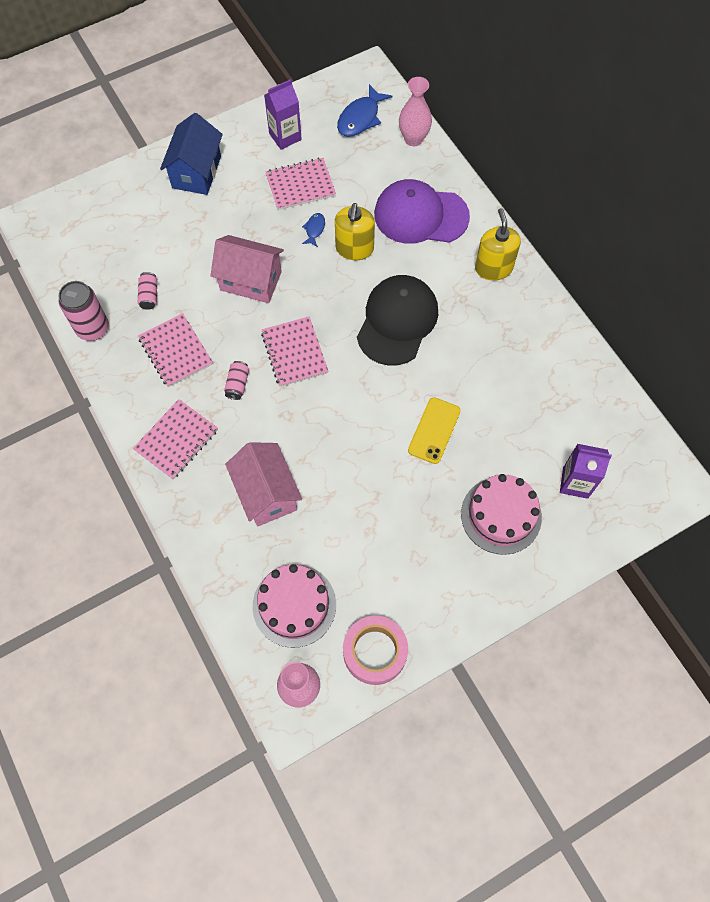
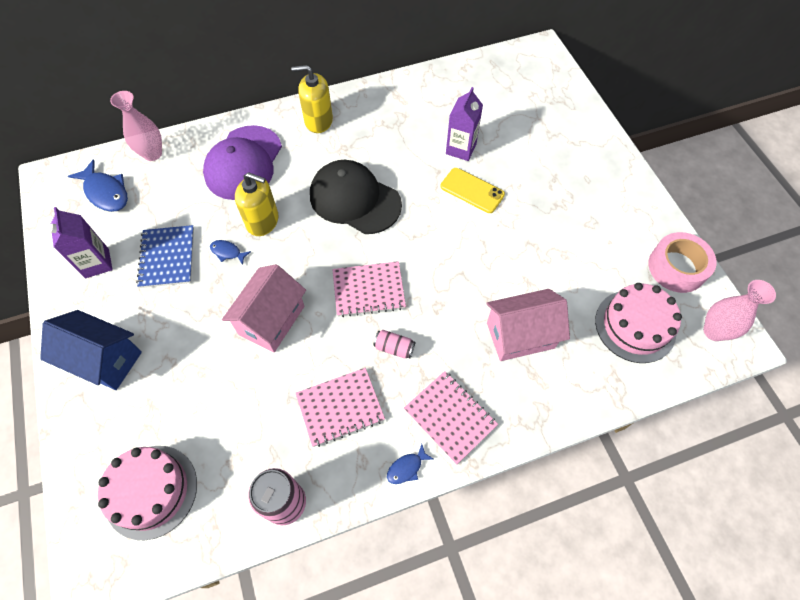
camera: 80 degrees left, 5 degrees down
(128, 411) = (407, 468): none -> blue fish
(149, 295) = (259, 430): pink can -> none
(300, 185) = (167, 257): pink notebook -> blue notebook
(501, 515) = (556, 159): pink cake -> pink cake (151, 491)
(575, 482) = (531, 107): purple carton -> purple carton (461, 149)

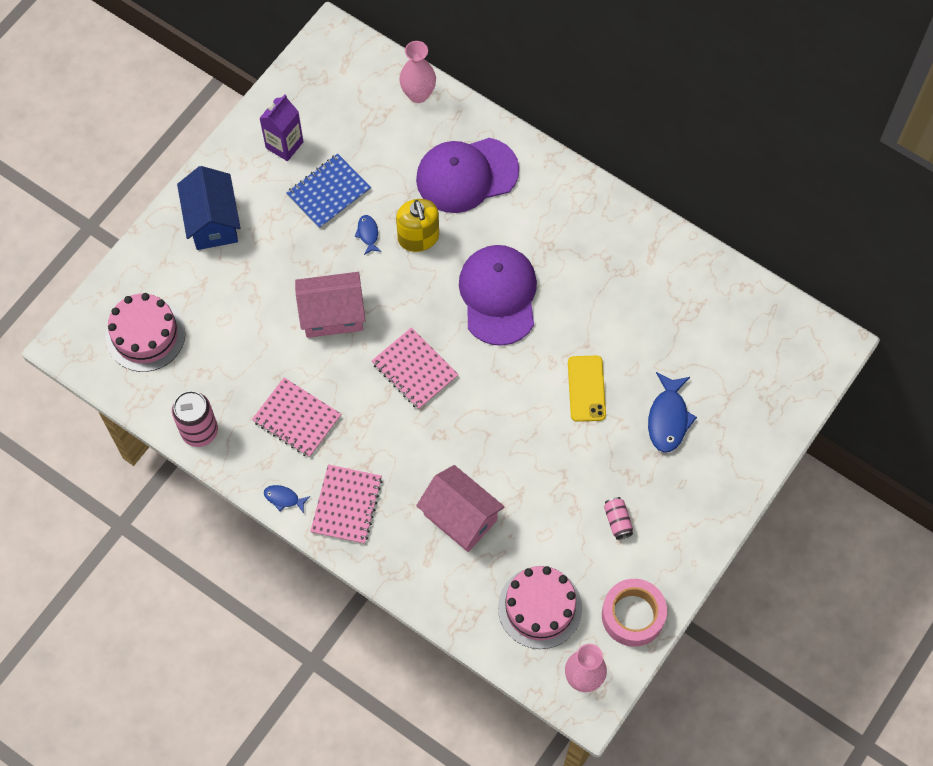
camera: 55 degrees right, 5 degrees up
(106, 192) = (352, 92): blue fish -> blue fish (668, 418)
(318, 121) = (564, 201): yellow soap dispenser -> none
(355, 199) = (498, 295): black cap -> purple cap
(394, 348) = (376, 425): pink can -> pink can (617, 521)
(461, 149) = (630, 348): purple carton -> none

